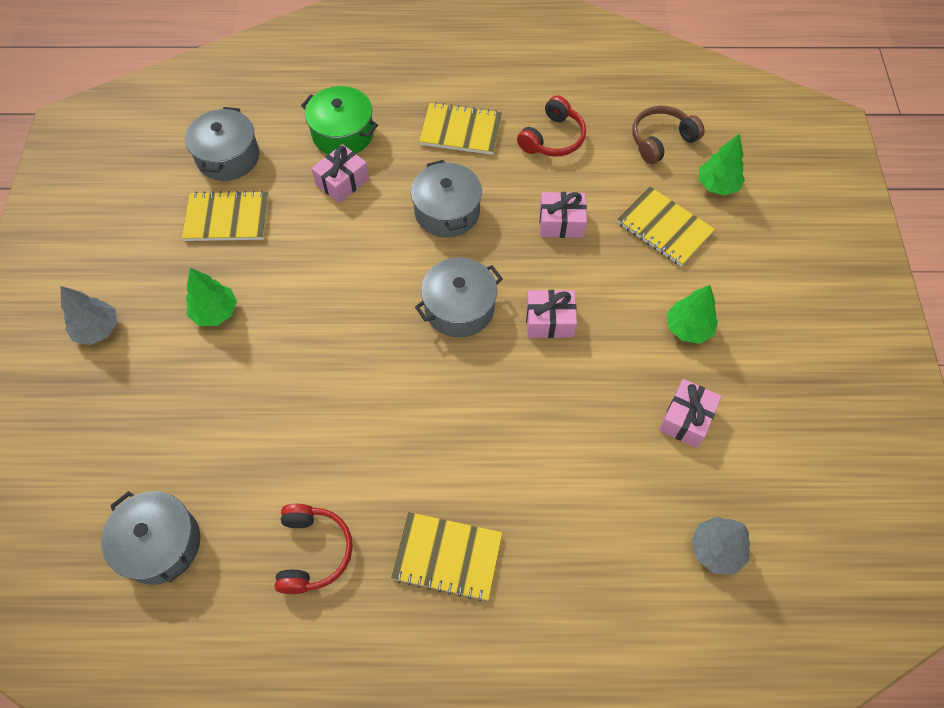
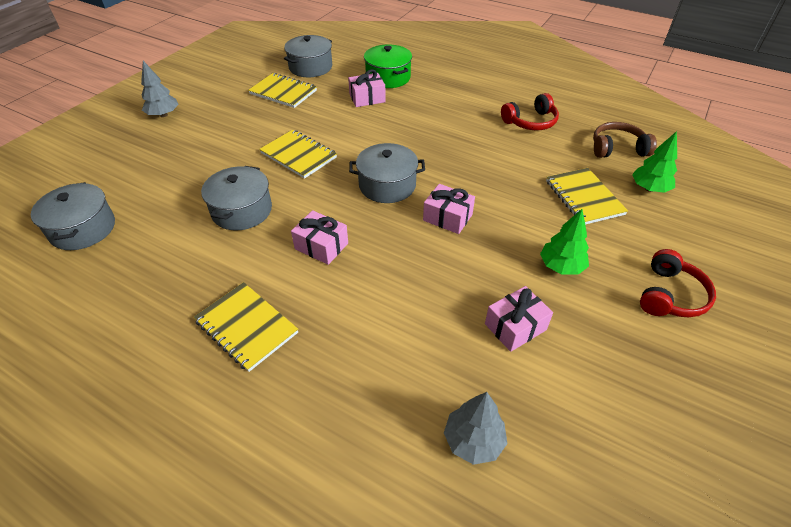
camera: 30 degrees right, 15 degrees down
(215, 312) = (233, 130): green tree -> none
(313, 552) = (163, 278): red headphones -> red headphones (670, 295)
(447, 211) = (423, 134): grey pot -> grey pot (242, 210)
(461, 131) = (466, 99): yellow notebook -> yellow notebook (298, 155)
(561, 223) = (501, 167): pink gift -> pink gift (321, 246)

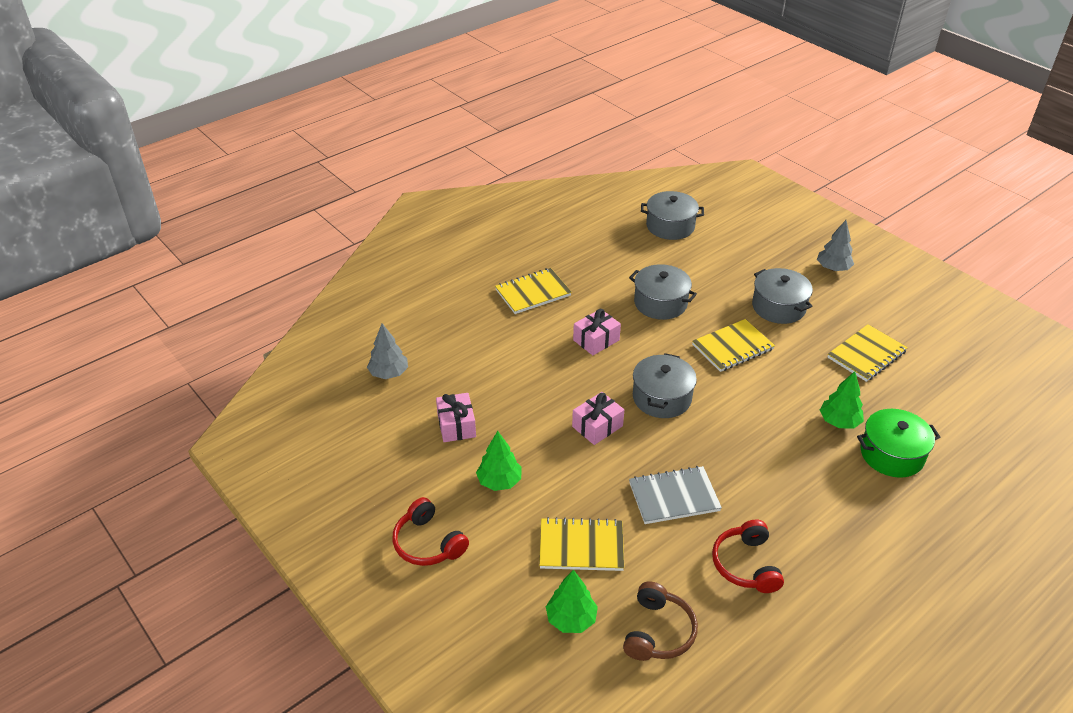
camera: 110 degrees right, 5 degrees down
(310, 67) = (930, 387): grey pot -> grey pot (778, 307)
(367, 98) = (839, 422): pink gift -> green tree
(496, 160) = (674, 497): none -> grey notebook

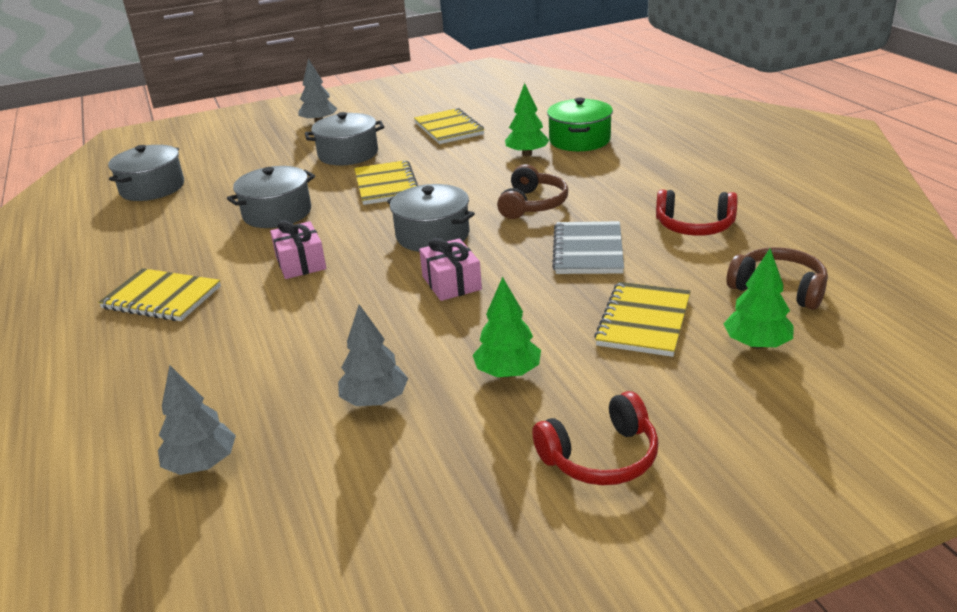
camera: 70 degrees left, 10 degrees down
(456, 425) = (375, 400): pink gift -> grey tree
(533, 293) = (162, 297): yellow notebook -> yellow notebook turned 60 degrees counterclockwise
(739, 446) = (532, 204): none -> brown headphones

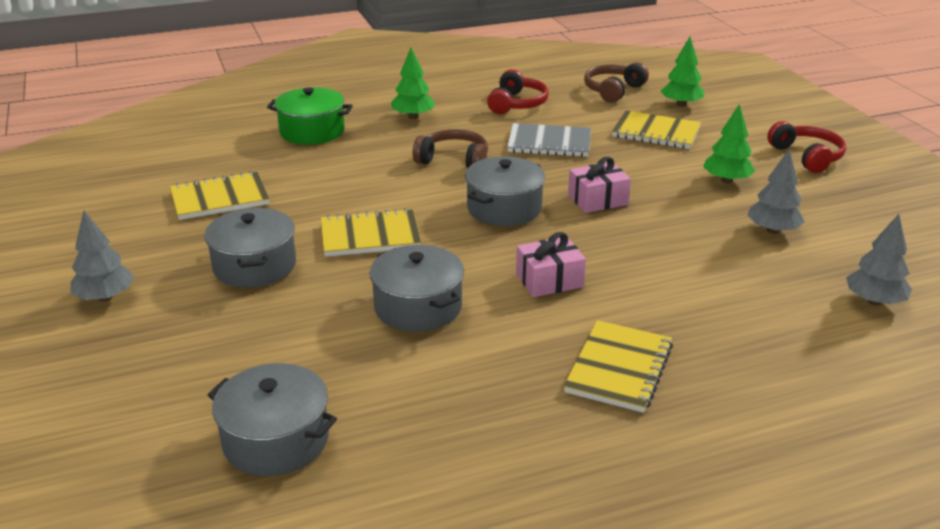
camera: 90 degrees left, 0 degrees up
(527, 154) = (330, 158): green tree -> green tree (413, 116)

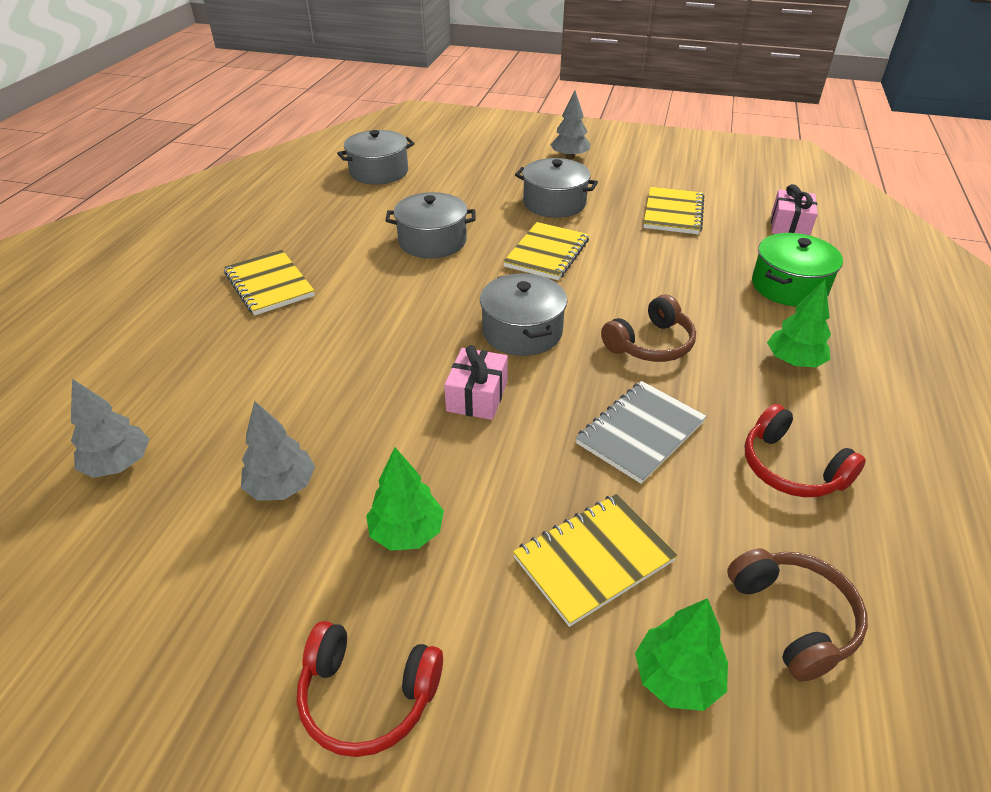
camera: 125 degrees right, 10 degrees up
(549, 280) = (391, 304): pink gift -> pink gift (789, 225)

